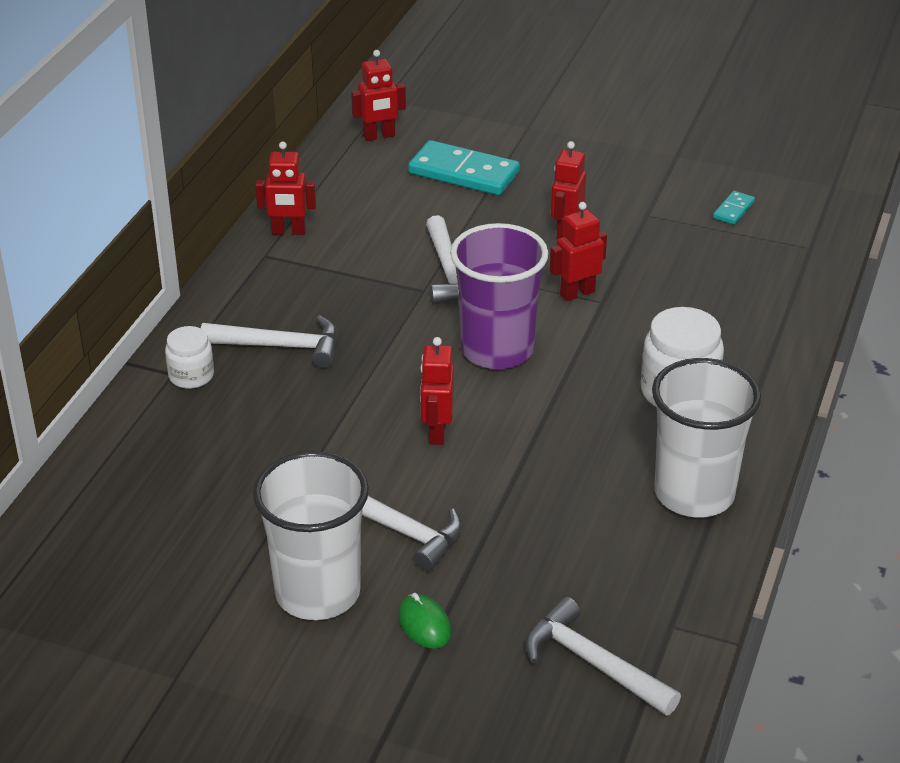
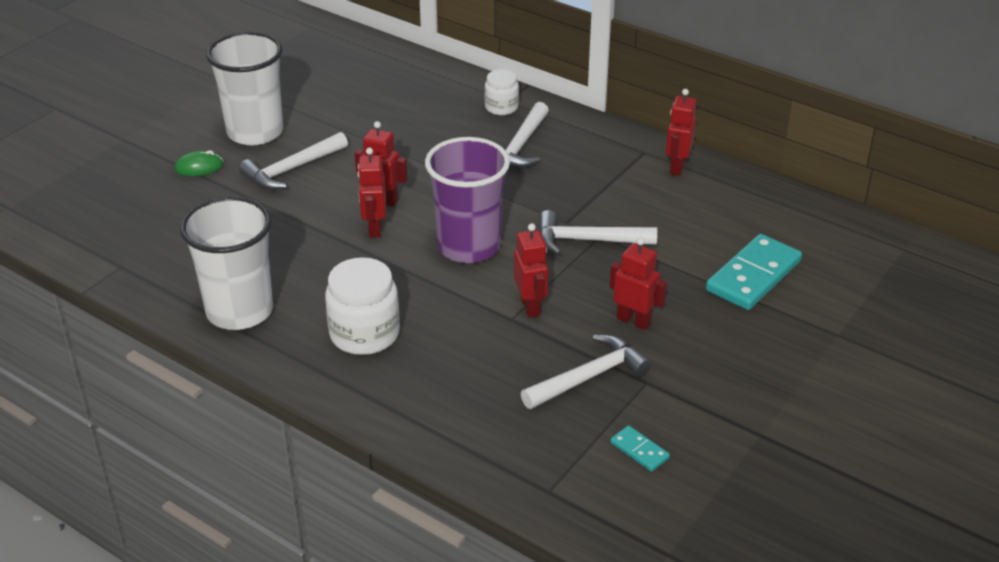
camera: 105 degrees right, 0 degrees up
(379, 136) = (831, 235): red robot -> red robot (374, 228)
(592, 663) = (116, 226): white hammer -> white hammer (589, 377)

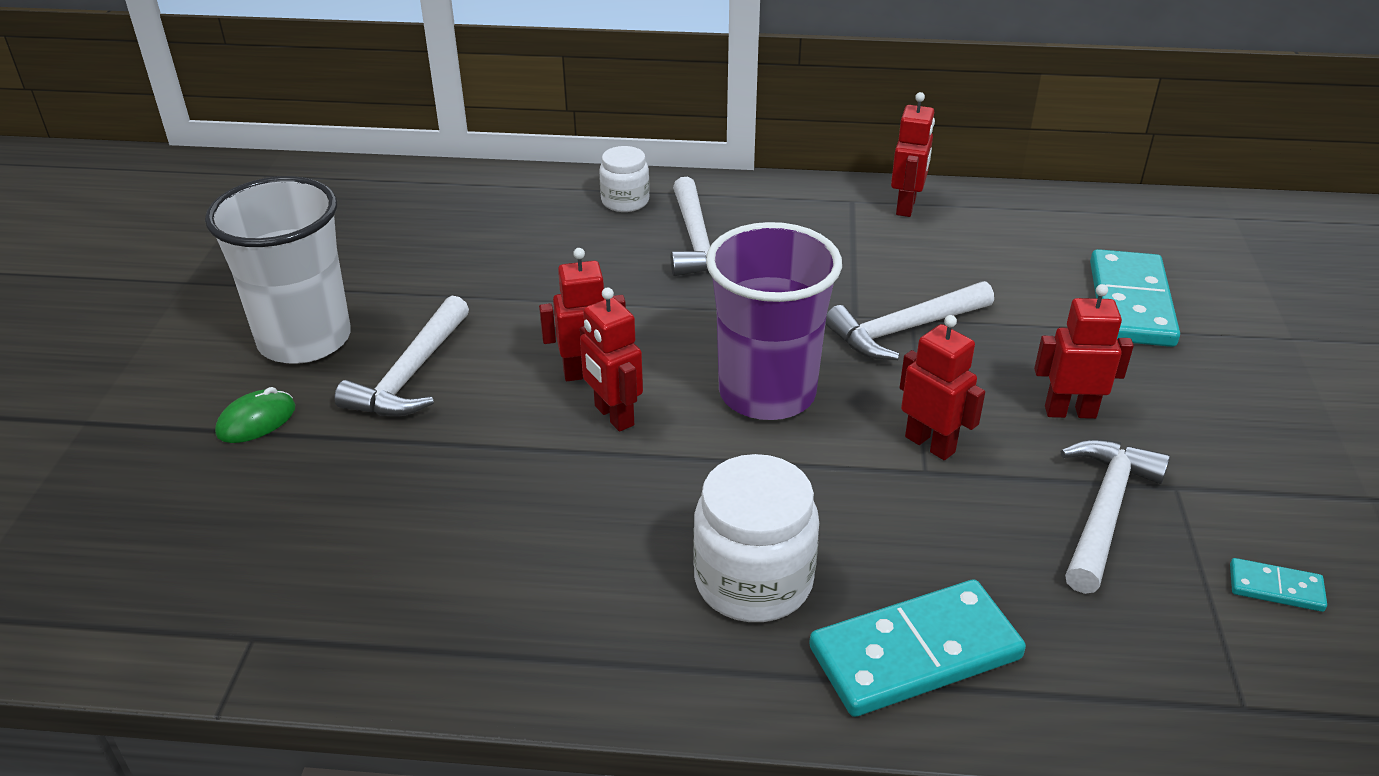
camera: 30 degrees left, 0 degrees up
(240, 311) = (527, 628): white cup -> none
(409, 397) = (915, 653): none -> turquoise domino
(677, 167) = (906, 206): red robot -> red robot turned 150 degrees counterclockwise

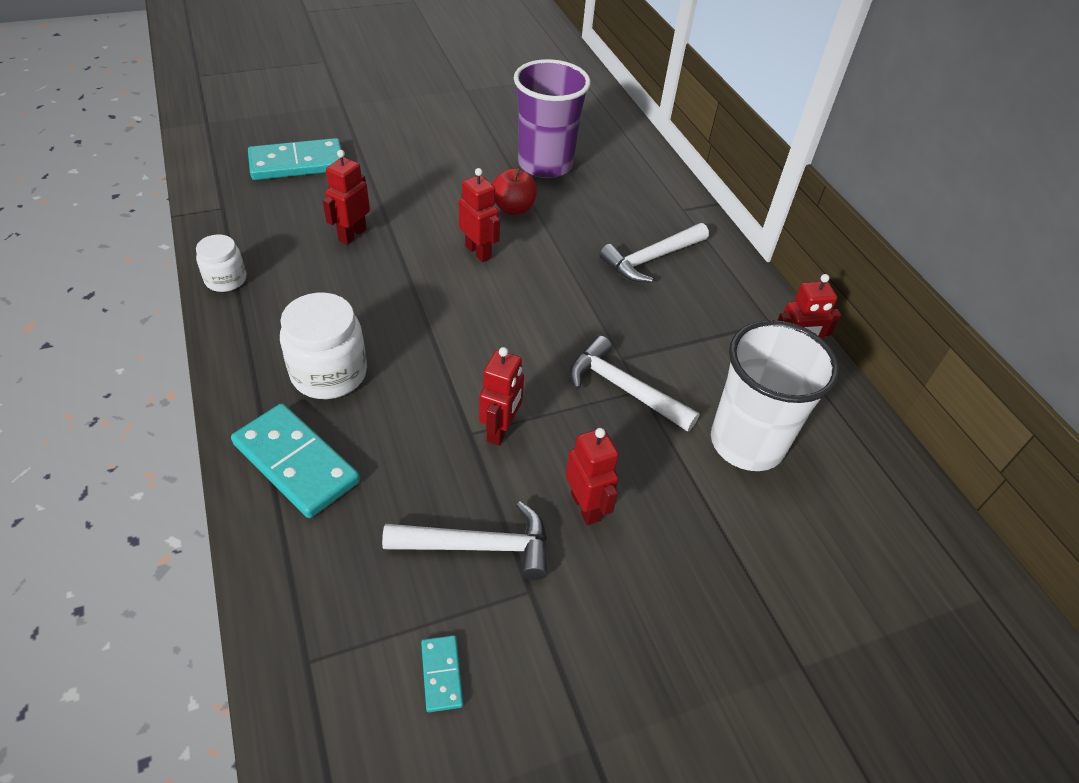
camera: 60 degrees right, 10 degrees up
(256, 420) = (369, 152): green mouse -> none
(304, 340) = (442, 143): white cup -> white cup (747, 443)
(410, 375) = (435, 188): white hammer -> none
(517, 317) = (513, 208): none -> red apple
(613, 416) = (445, 274): red robot -> red robot (352, 235)
(625, 201) = (671, 213): white jar -> white jar (226, 279)
(767, 393) = (507, 335): purple cup -> purple cup (545, 164)
(1130, 303) = (764, 528): turquoise domino -> turquoise domino (297, 163)

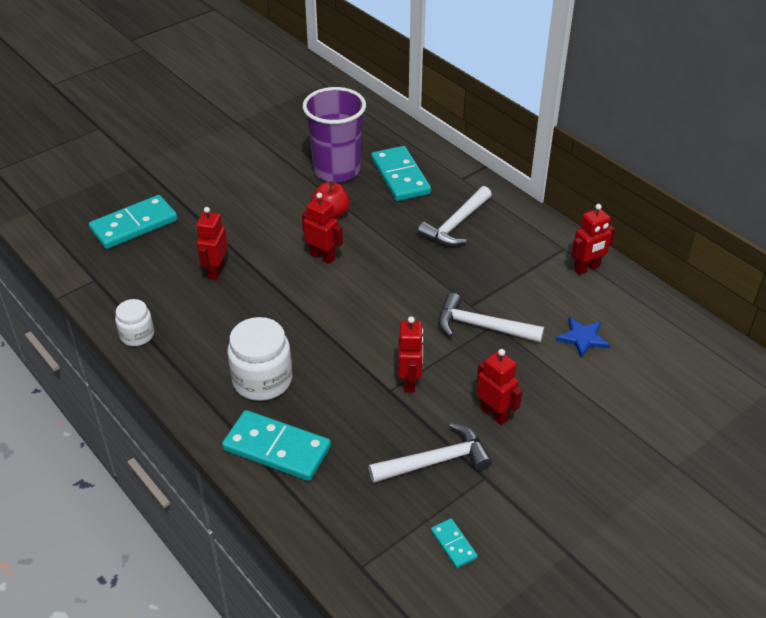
camera: 15 degrees left, 5 degrees down
(613, 189) = (400, 176): none -> turquoise domino
(747, 443) = (583, 338): white cup -> blue star

